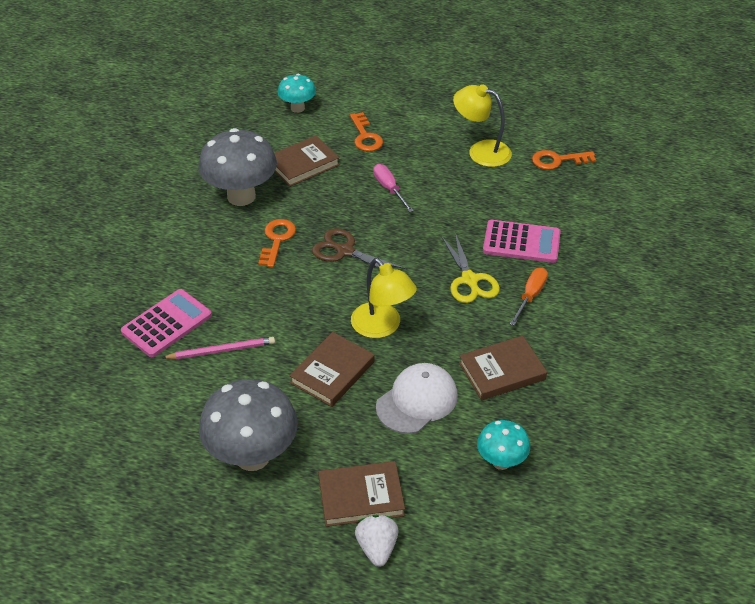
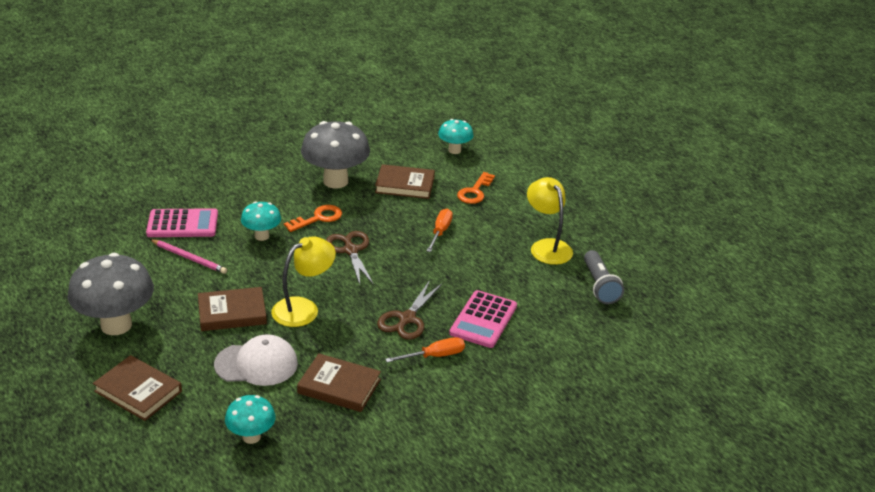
camera: 40 degrees right, 10 degrees down
(254, 287) = (262, 236): none -> turquoise mushroom
(377, 548) = (102, 425): white strawberry -> none
(382, 327) = (303, 308): yellow lamp -> yellow lamp turned 135 degrees counterclockwise
(389, 189) = (440, 232): pink screwdriver -> orange screwdriver
(469, 280) = (407, 319): yellow scissors -> brown scissors
(521, 242) = (483, 320): pink calculator -> pink calculator turned 60 degrees clockwise
(558, 160) = (599, 286): orange key -> grey flashlight

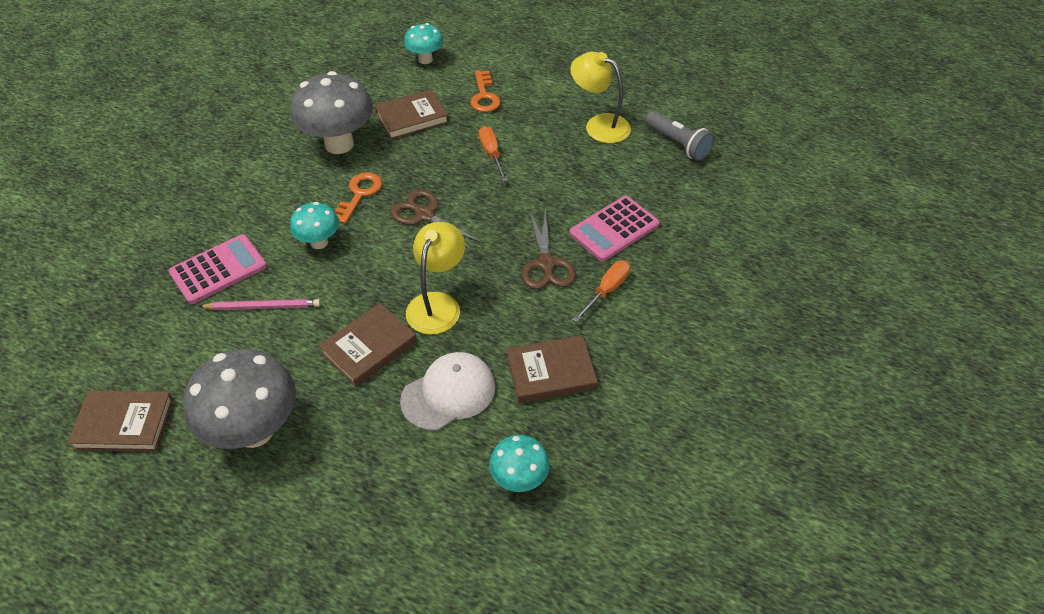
camera: 30 degrees left, 15 degrees up
(138, 391) = (353, 497): brown book -> brown book (124, 424)
(483, 320) = (614, 229): pink calculator -> pink calculator turned 60 degrees clockwise

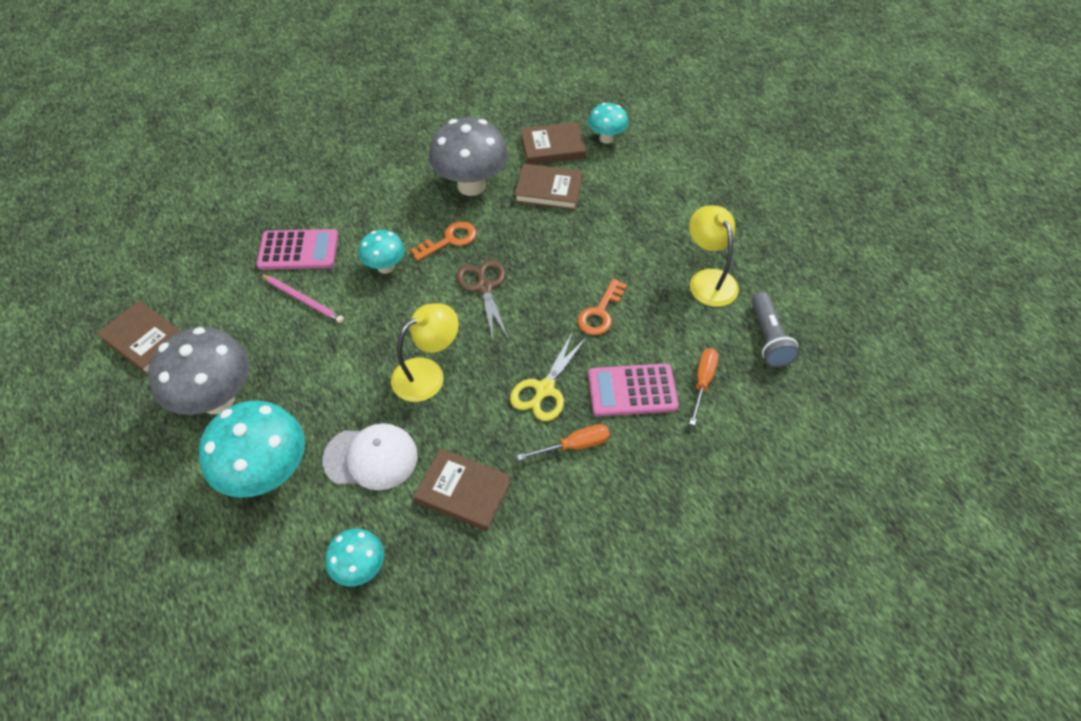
camera: 35 degrees right, 5 degrees up
(365, 460) = (268, 474): none -> turquoise mushroom
(369, 347) = (347, 381): brown book -> brown book (553, 147)
(484, 96) = (628, 199): orange key -> orange key (600, 312)
(491, 154) = (586, 259): orange screwdriver -> orange screwdriver (702, 382)
(546, 263) = (544, 389): brown scissors -> yellow scissors

